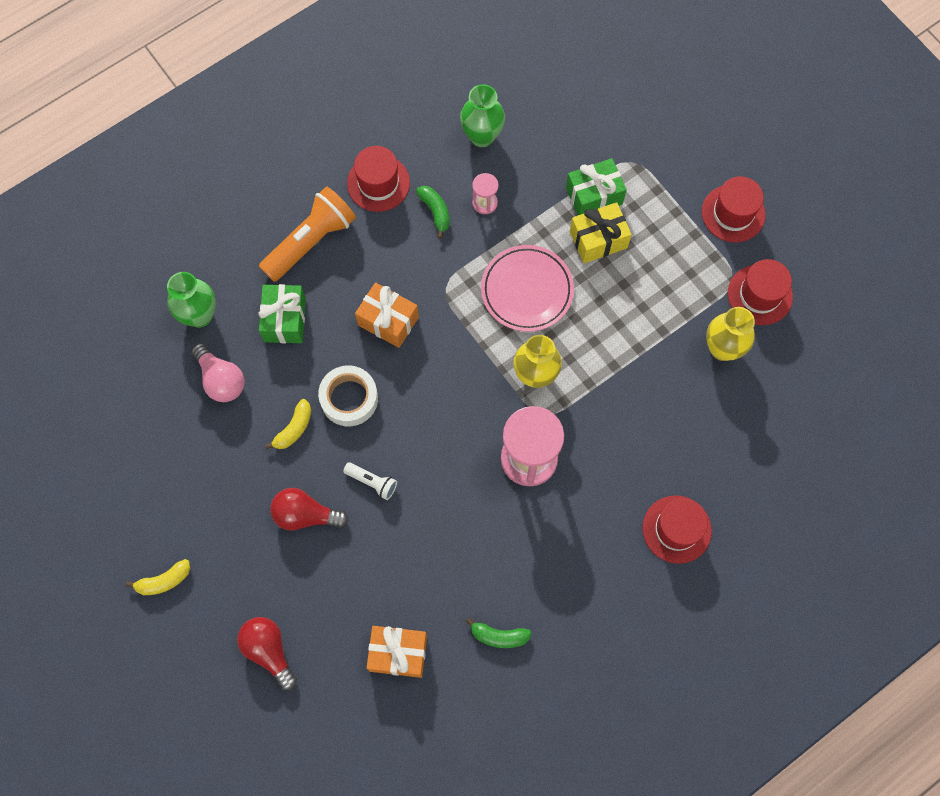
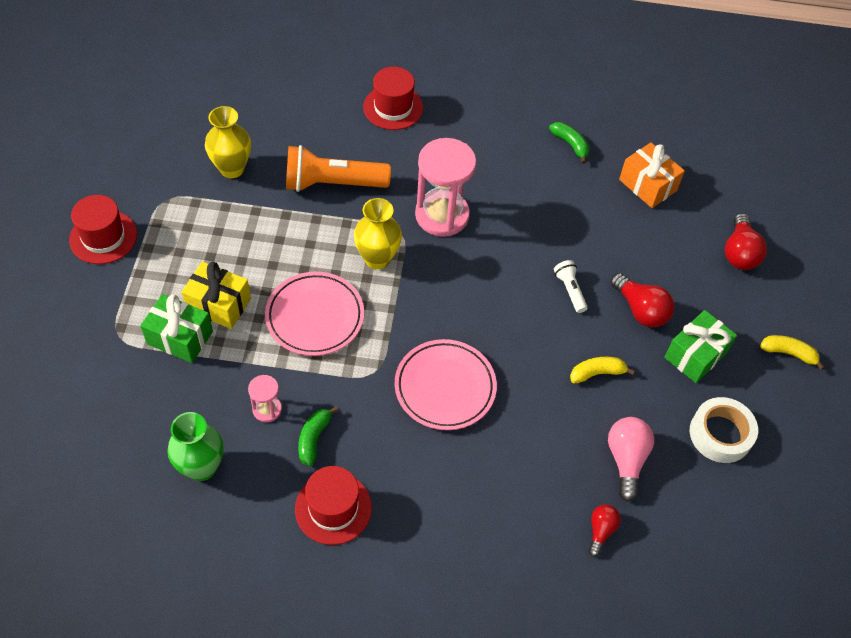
camera: 140 degrees left, 15 degrees down
(199, 315) = (600, 531): green vase -> red light bulb
(285, 320) = (529, 461): green gift -> green gift (695, 355)
(311, 241) = (444, 509): orange flashlight -> orange flashlight (332, 183)
(349, 398) = (533, 358): white tape -> white tape (720, 434)
(388, 321) = (445, 387): orange gift -> pink plate
(760, 295) = (162, 176): red hat -> none

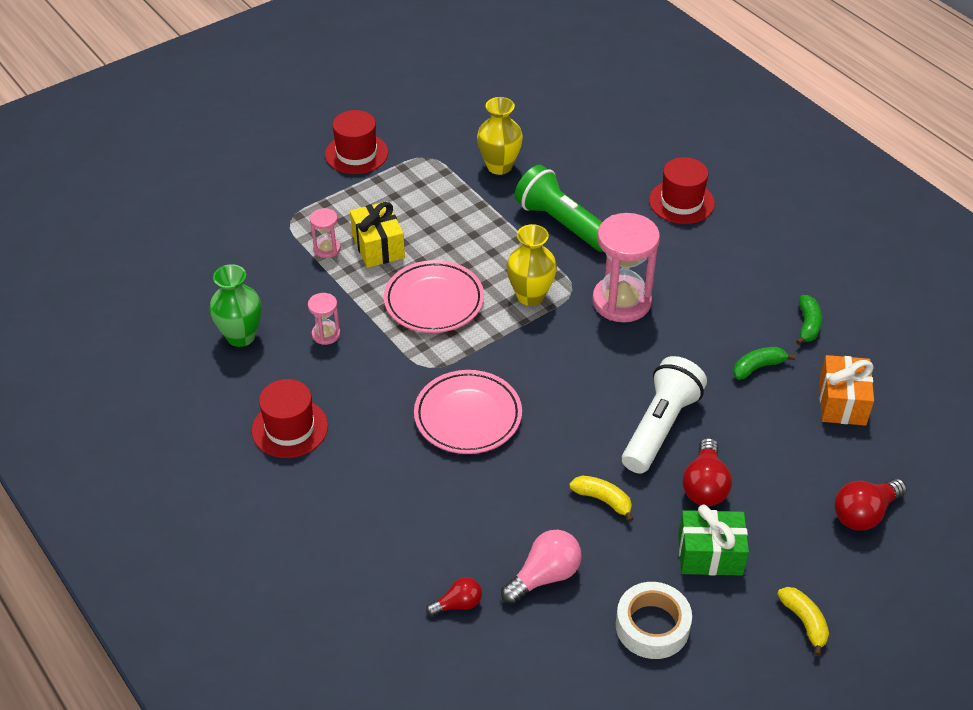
camera: 50 degrees right, 10 degrees down
(180, 337) = (327, 249): green gift -> pink hourglass
(314, 438) = (333, 376): green banana -> green banana (758, 367)
(332, 183) = (562, 224): orange flashlight -> green flashlight
(570, 290) = (660, 427): white flashlight -> white flashlight, size x2.07

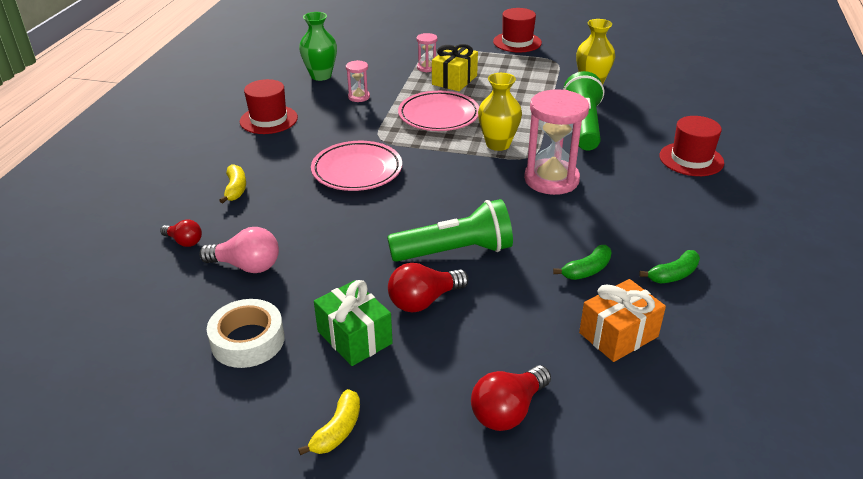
camera: 50 degrees right, 10 degrees down
(603, 500) = (349, 259): yellow banana -> yellow banana (235, 189)
(660, 427) = (455, 251): white flashlight -> green flashlight
(758, 367) = (586, 270): green banana -> green banana turned 120 degrees clockwise
(864, 513) = (508, 411): red light bulb -> red light bulb turned 60 degrees counterclockwise

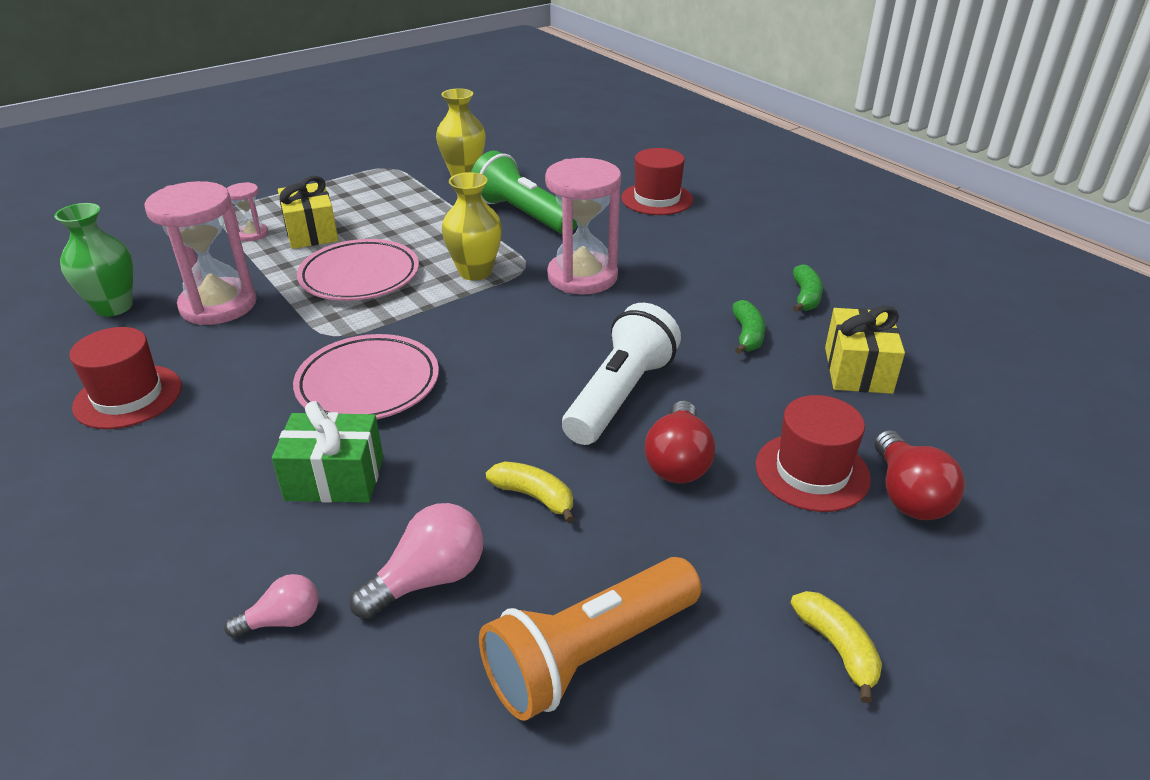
camera: 50 degrees left, 0 degrees up
(184, 241) = (283, 620): red light bulb -> pink light bulb
(235, 189) = (238, 506): yellow banana -> yellow banana (534, 496)
(248, 340) = (589, 654): white tape -> orange flashlight
(354, 337) = (685, 548): green gift -> green gift (335, 478)
(359, 97) = (218, 305): pink hourglass -> pink hourglass, size x2.11
(455, 251) = (620, 395): green flashlight -> white flashlight
(517, 42) = (315, 165): red hat -> red hat (812, 471)
(618, 335) = (858, 370): orange gift -> yellow gift

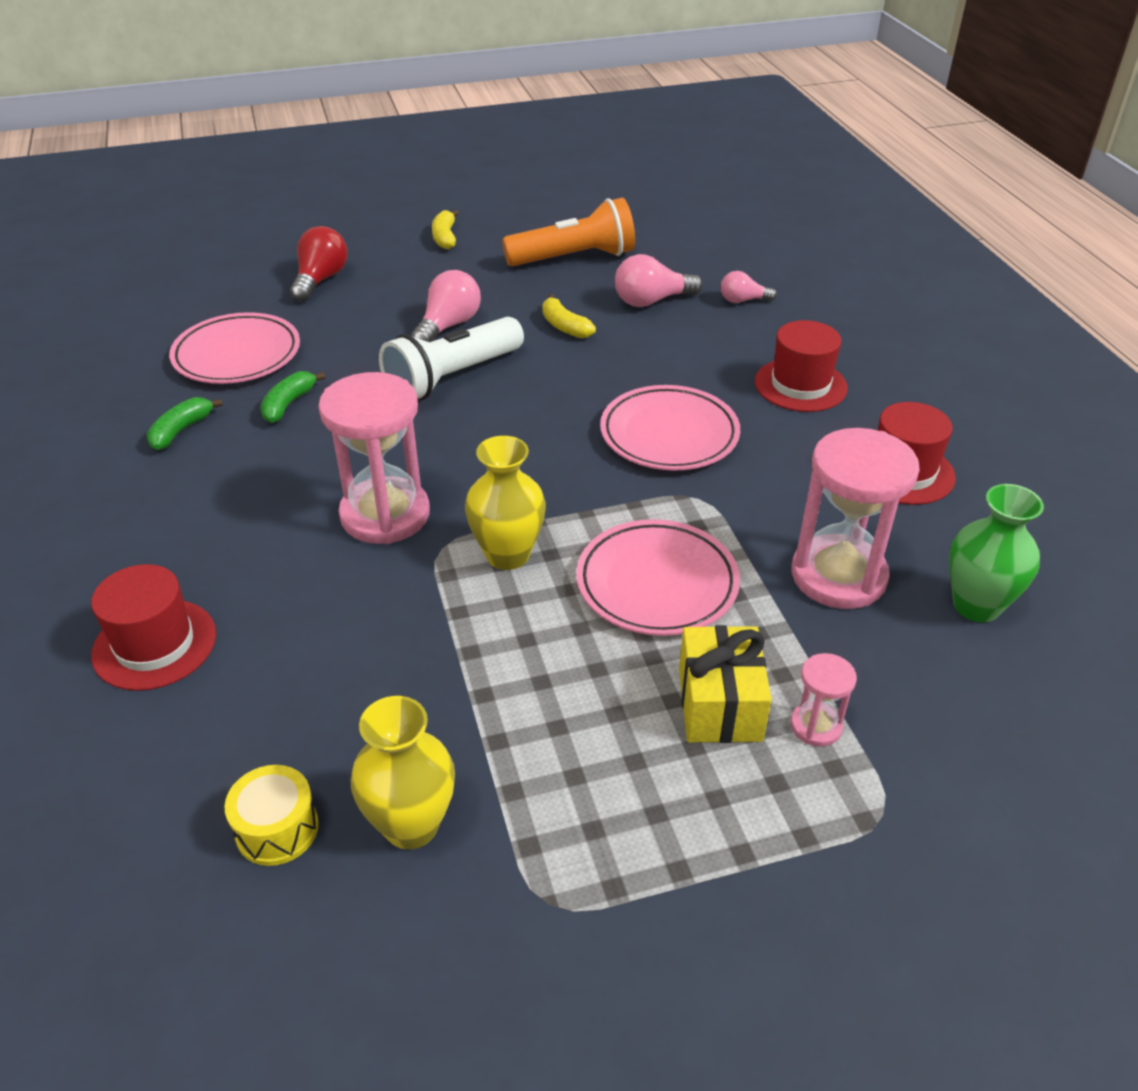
camera: 160 degrees left, 5 degrees up
(335, 478) = (706, 365): green gift -> none
(523, 215) = (380, 659): green flashlight -> none
(525, 164) = (277, 829): none -> yellow drum
(678, 461) = (448, 326): red light bulb -> pink light bulb
(812, 471) = (364, 302): red hat -> red hat (800, 385)
(858, 370) = (237, 355): yellow gift -> pink plate

